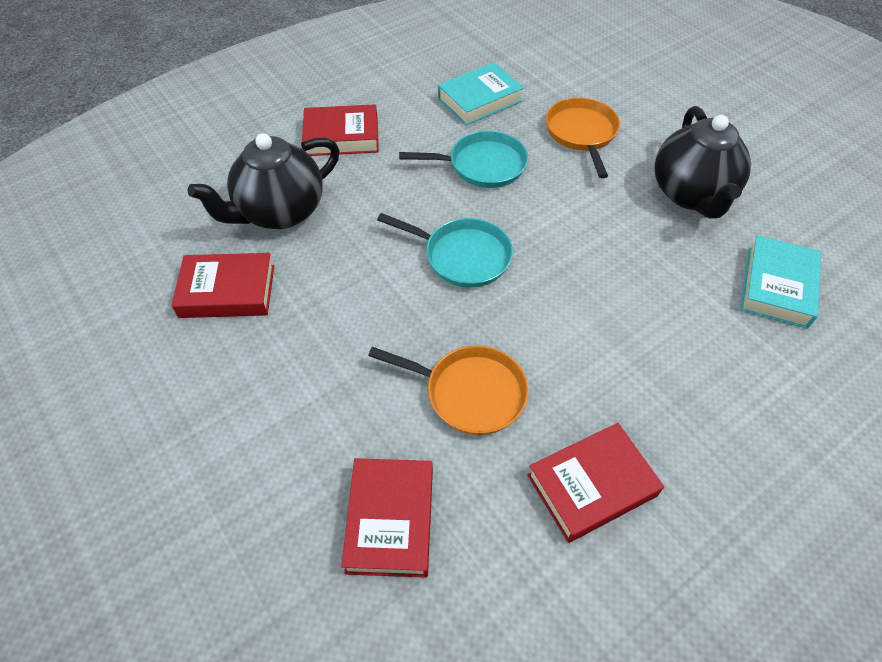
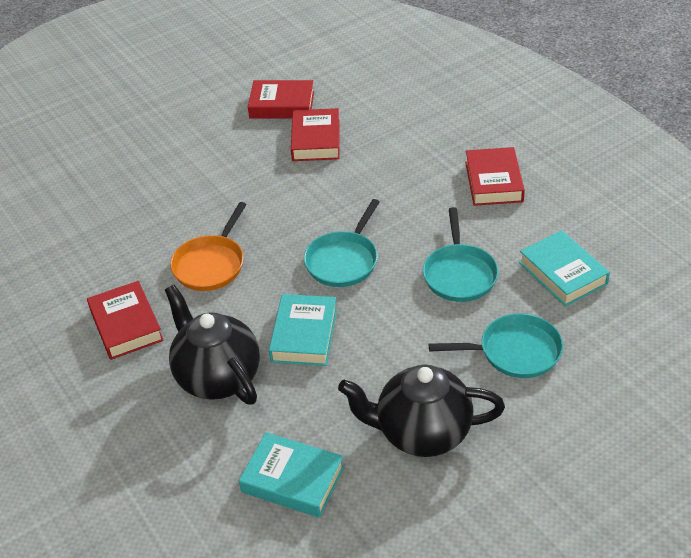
camera: 95 degrees right, 10 degrees down
(280, 212) = (396, 156): black teapot -> black teapot (217, 377)
(390, 520) = (126, 229): red book -> red book (282, 105)
(582, 133) = (515, 352): orange pan -> turquoise pan
(582, 287) = (304, 335): none -> turquoise book

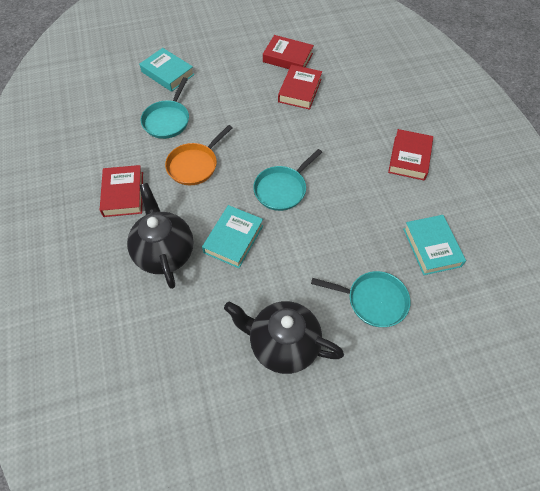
camera: 15 degrees right, 15 degrees up
(293, 480) = (181, 351): turquoise book -> turquoise book (167, 73)
(459, 274) = (357, 224): turquoise pan -> turquoise pan (167, 120)

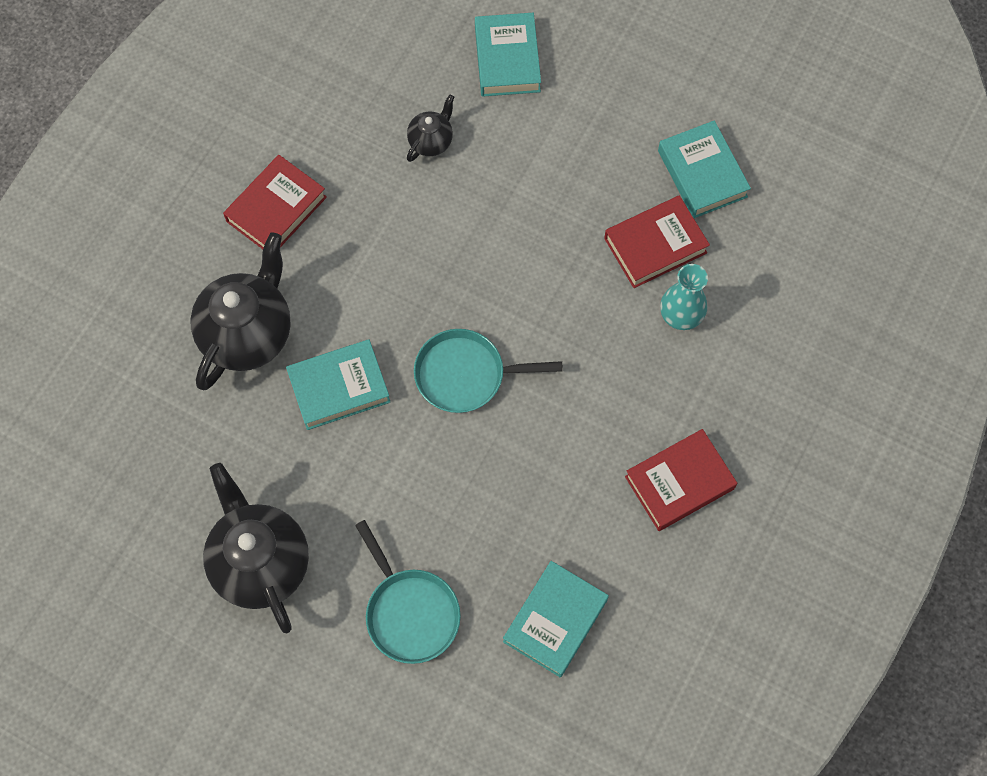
camera: 45 degrees right, 10 degrees up
(167, 120) = (431, 141): turquoise pan -> black teapot
(194, 165) = (397, 242): orange pan -> none
(288, 57) = (702, 174): red book -> turquoise book
(338, 105) = (680, 316): none -> turquoise vase

